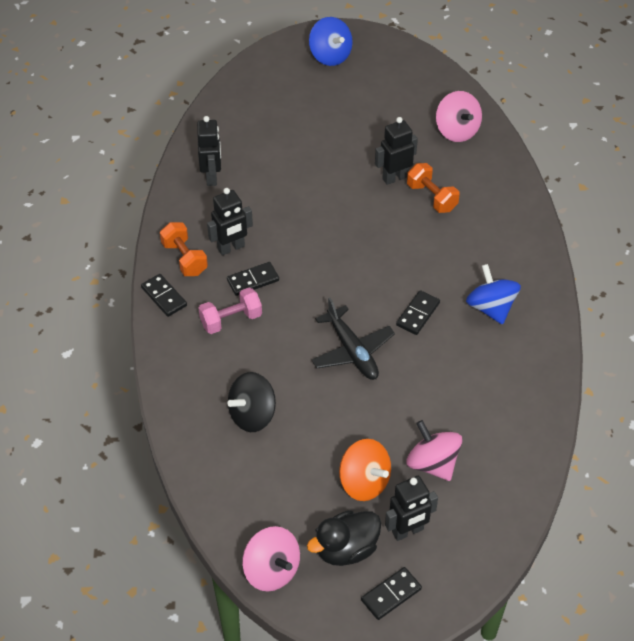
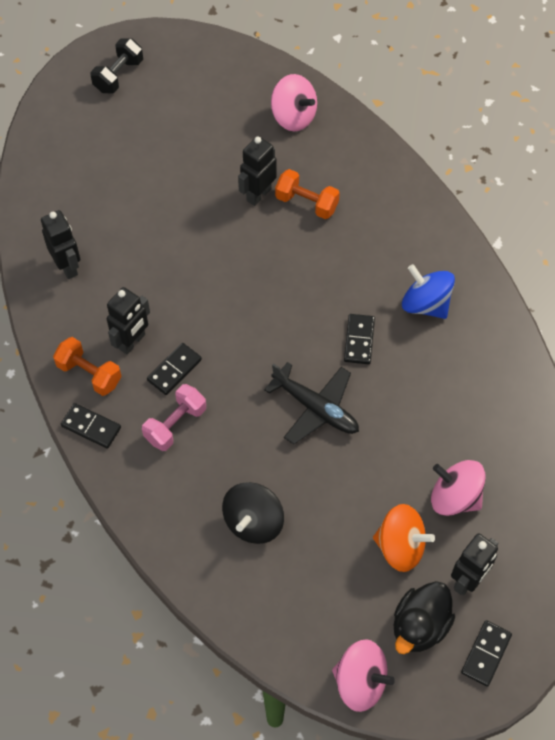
camera: 25 degrees left, 10 degrees up
(330, 56) = (118, 75): blue spinning top -> black dumbbell

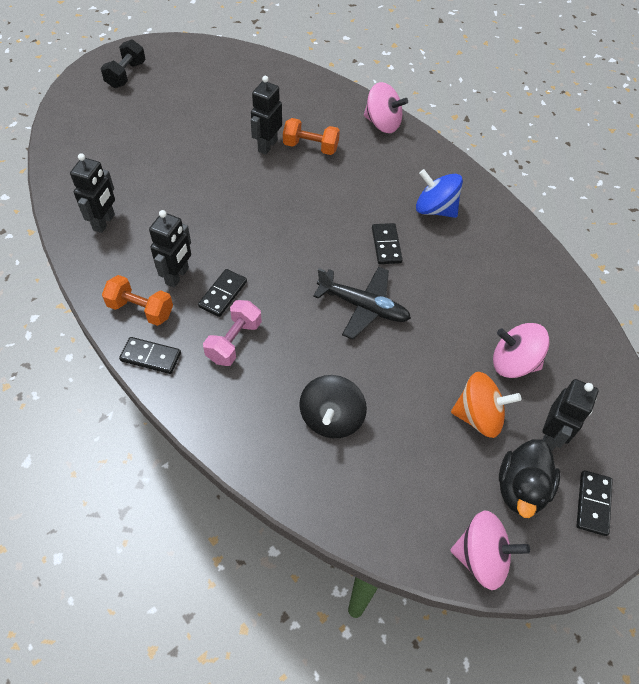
camera: 15 degrees left, 5 degrees down
(68, 266) = (104, 222): black robot -> black robot turned 60 degrees clockwise
(293, 117) = (283, 88): pink spinning top -> pink spinning top (382, 124)

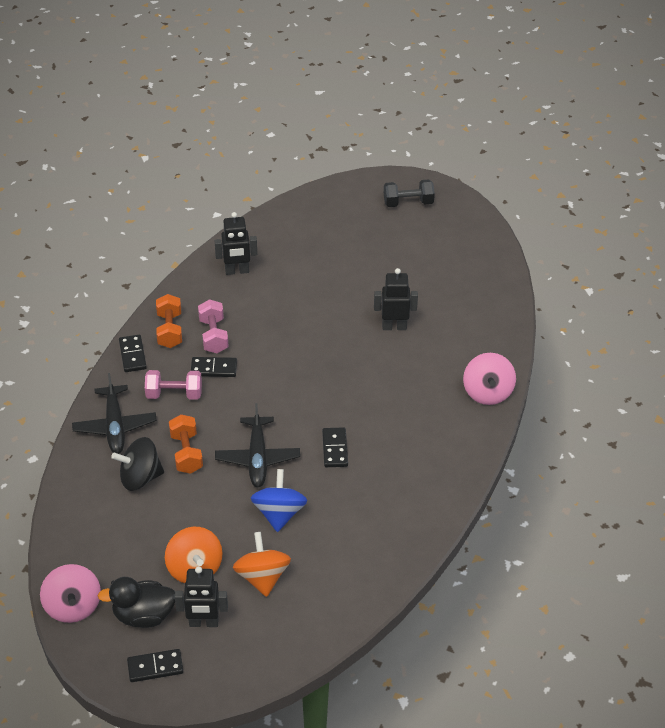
camera: 65 degrees right, 10 degrees down
(177, 276) = (213, 335): black robot -> pink dumbbell
(243, 414) = (115, 426): none -> black plane
(310, 147) = (415, 355): orange dumbbell -> orange dumbbell (186, 453)
(386, 245) = (334, 449): black domino -> black domino turned 60 degrees counterclockwise
(435, 209) = (403, 468): blue spinning top -> blue spinning top (279, 513)
(513, 363) = (262, 577): pink spinning top -> orange spinning top

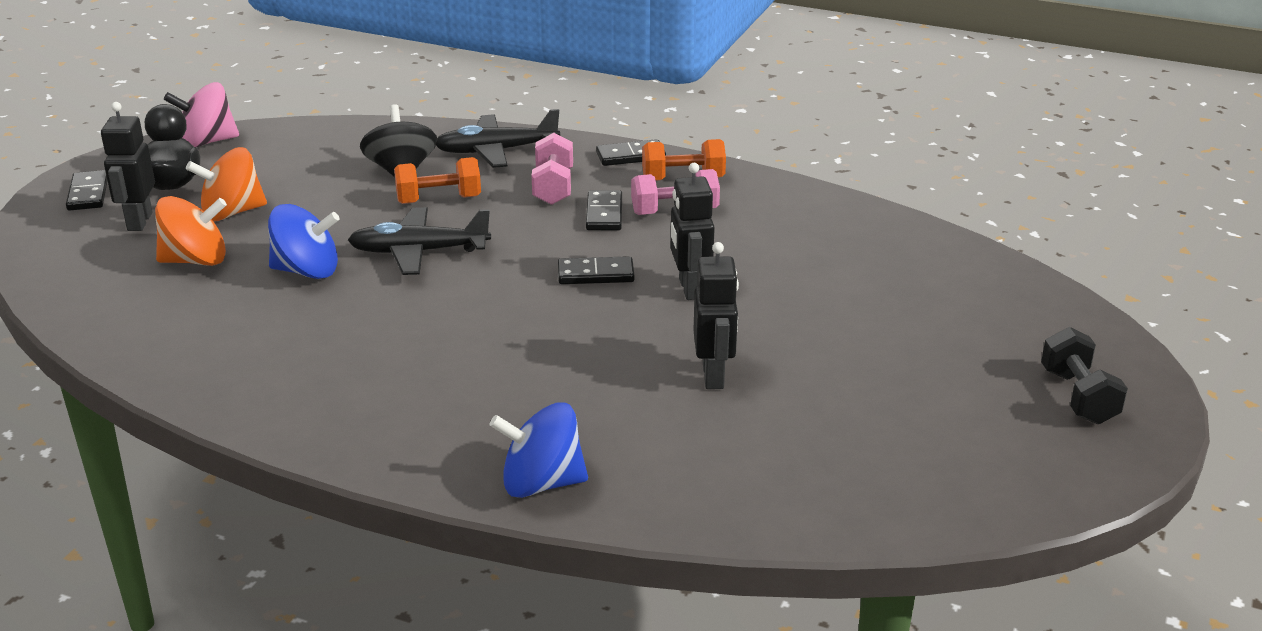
camera: 90 degrees right, 15 degrees down
(237, 271) = (825, 226): black robot -> black robot (689, 289)
(334, 449) = (424, 316): black domino -> black domino (596, 274)
(487, 392) = (541, 483): pink spinning top -> blue spinning top

